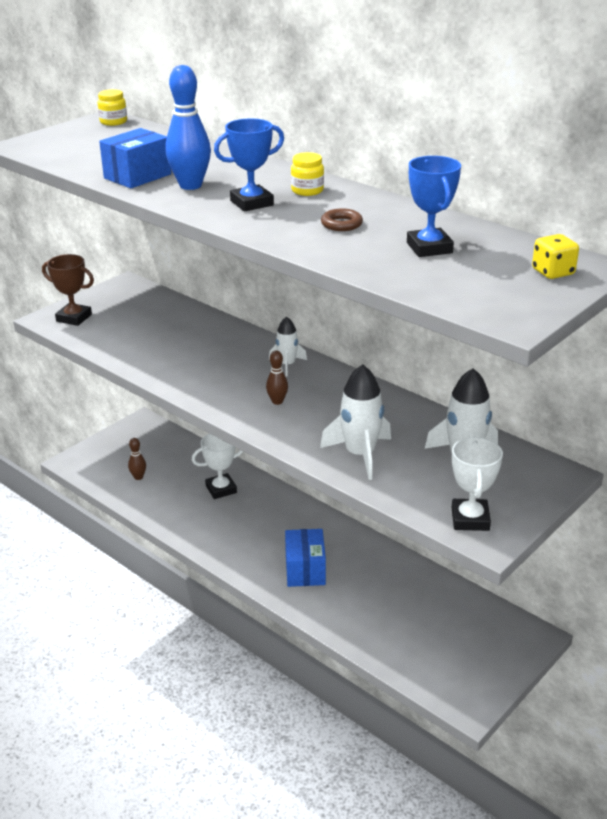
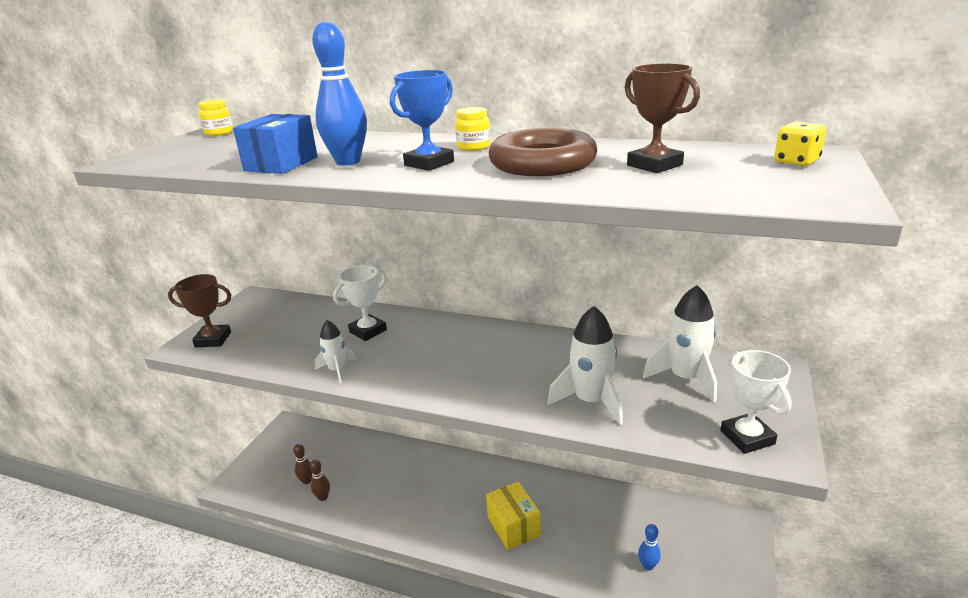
camera: 20 degrees left, 5 degrees down
(221, 489) = (393, 469): white trophy -> white trophy (368, 331)
(277, 401) = (472, 370): brown bowling pin -> brown bowling pin (323, 497)
(287, 365) = (457, 333): white rocket -> white rocket (337, 370)
(305, 570) = (513, 526): blue box -> yellow box
(341, 224) = (542, 163): brown ring -> brown ring, size x2.37
(409, 638) = (648, 566): none -> blue bowling pin
(429, 248) = (654, 165): blue trophy -> brown trophy

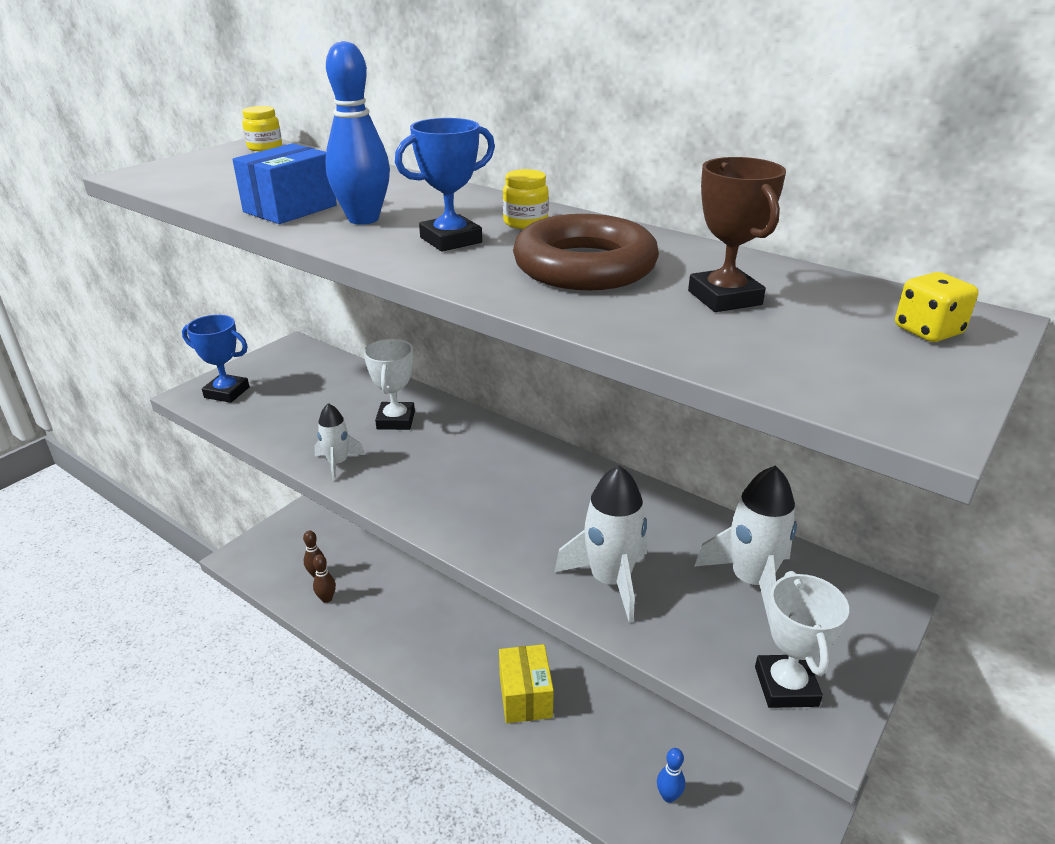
camera: 15 degrees right, 5 degrees up
(213, 339) = (227, 392): brown trophy -> blue trophy
(368, 331) = (396, 420): white trophy -> white trophy turned 60 degrees counterclockwise

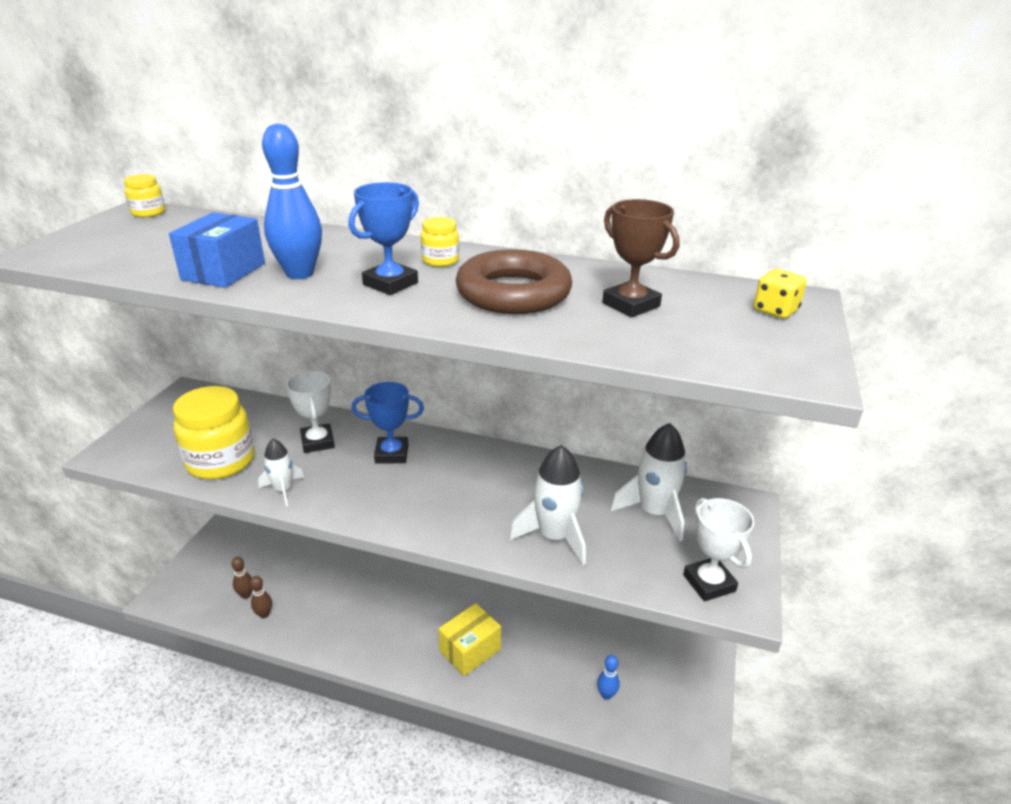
camera: 20 degrees left, 0 degrees up
(227, 392) = (141, 446): blue trophy -> blue trophy (392, 454)
(292, 422) = (221, 461): none -> yellow jar
(525, 696) = (470, 650): yellow box -> yellow box turned 75 degrees clockwise

